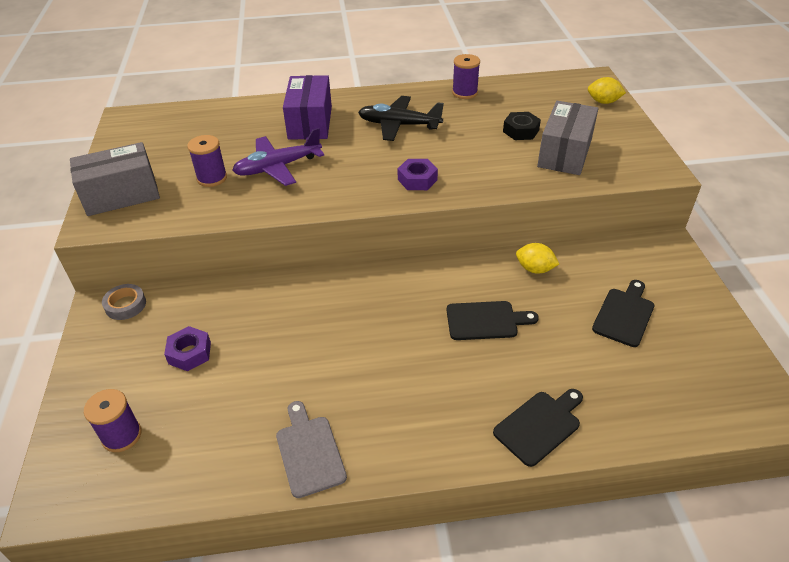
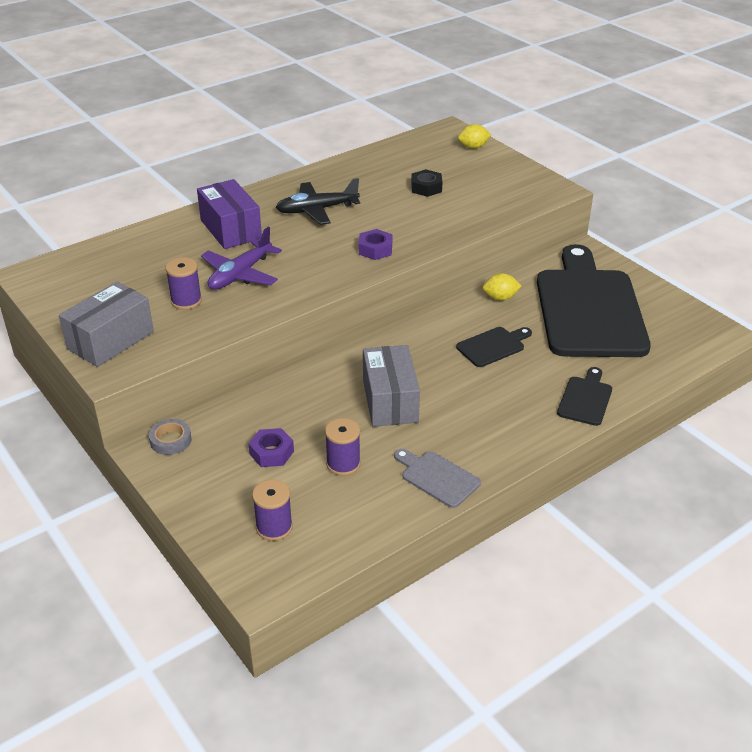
camera: 30 degrees left, 5 degrees down
(464, 93) = (350, 168): purple spool -> purple spool (343, 464)
(564, 153) = (476, 196): grey box -> grey box (390, 401)
(624, 314) = (588, 308): black cutting board -> black cutting board, size x2.42

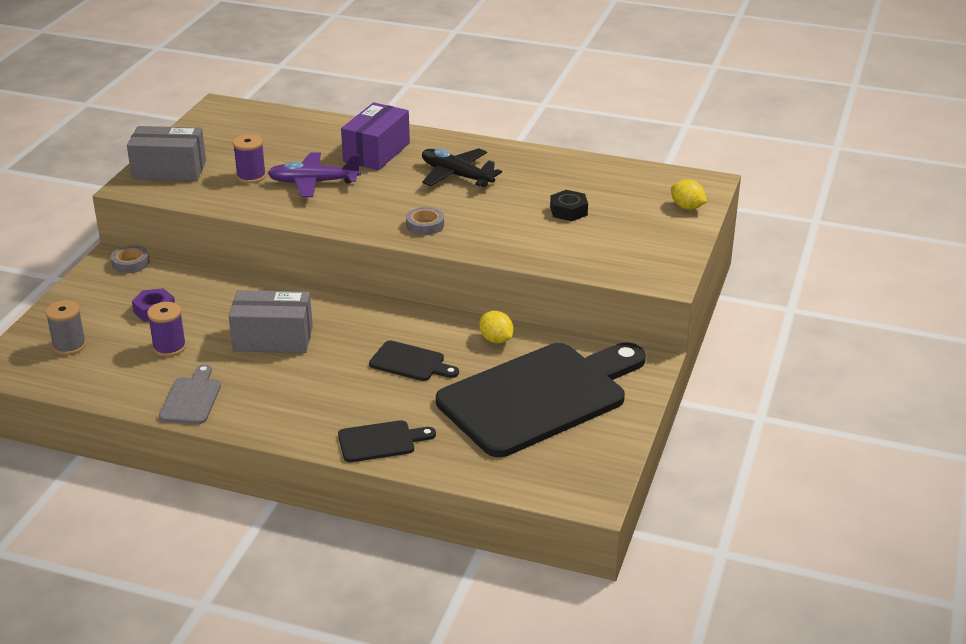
camera: 55 degrees right, 5 degrees down
(274, 527) = (69, 346): purple spool -> grey spool
(375, 249) = (425, 225): purple nut -> grey tape
(390, 401) = (273, 339): grey box -> grey box turned 45 degrees clockwise

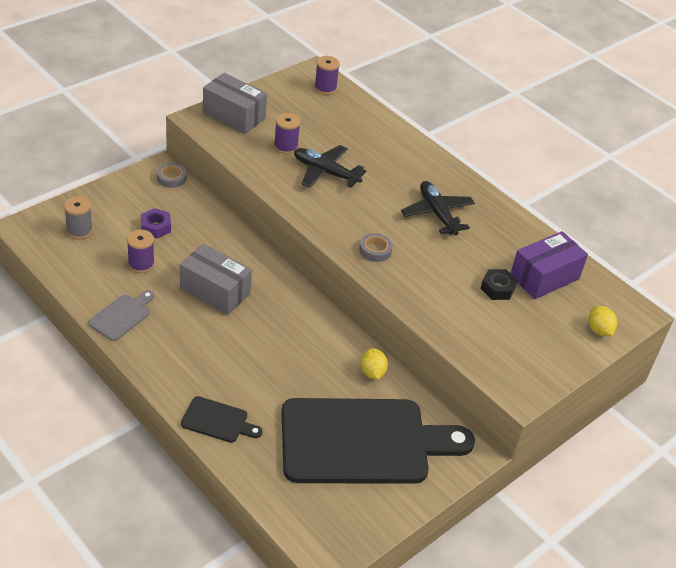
camera: 25 degrees right, 10 degrees up
(244, 116) = (325, 88): none -> purple spool
(313, 182) = (325, 172): purple plane -> black plane
(376, 152) = (394, 164): purple box -> purple box (544, 277)
(410, 362) = (294, 361): black cutting board -> none

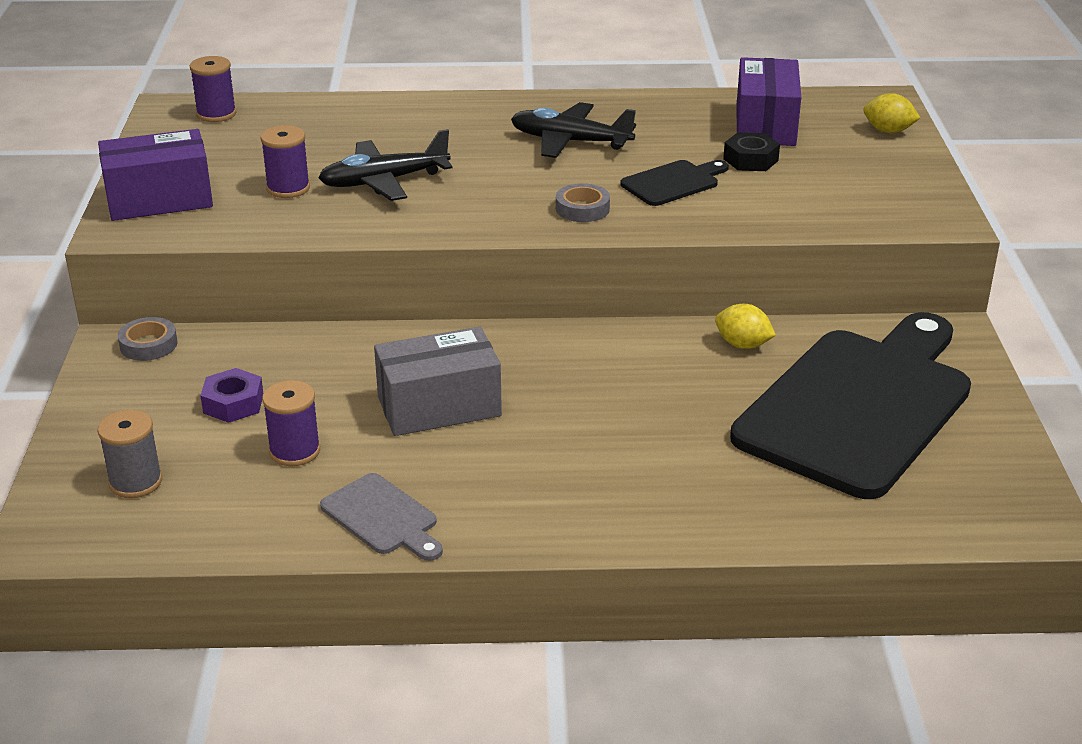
camera: 45 degrees left, 10 degrees down
(122, 316) = (383, 517): grey cutting board -> grey cutting board turned 150 degrees clockwise
(218, 421) = (702, 515): black cutting board -> black cutting board (673, 182)
(234, 116) = (159, 200): grey box -> purple box

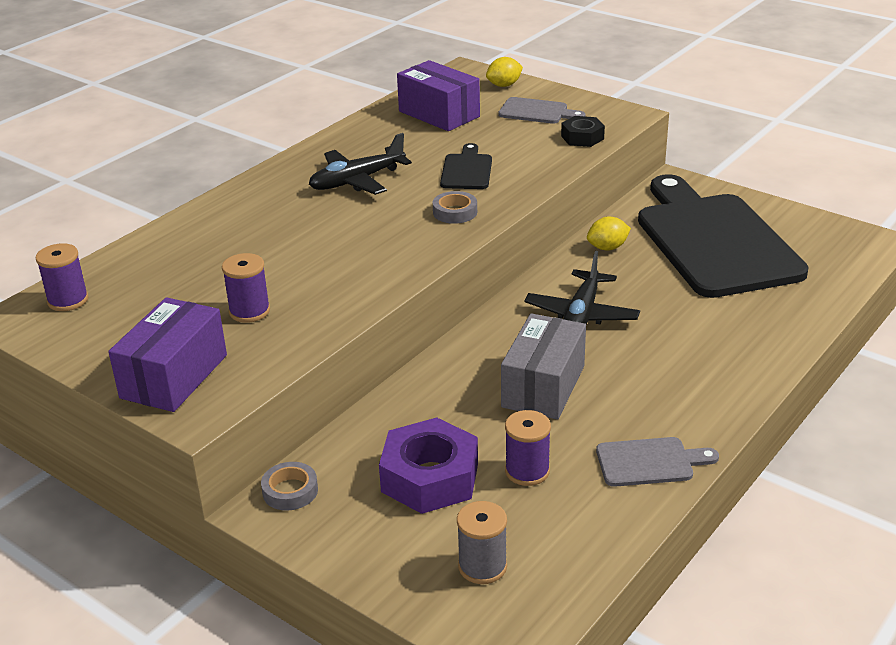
camera: 50 degrees left, 0 degrees up
(233, 403) = (430, 477): purple nut -> purple nut, size x1.77
(384, 181) = (302, 268): black plane -> black plane (581, 315)
(750, 160) = (475, 136): black nut -> black nut (582, 137)
(860, 169) = (537, 112): none -> grey cutting board

